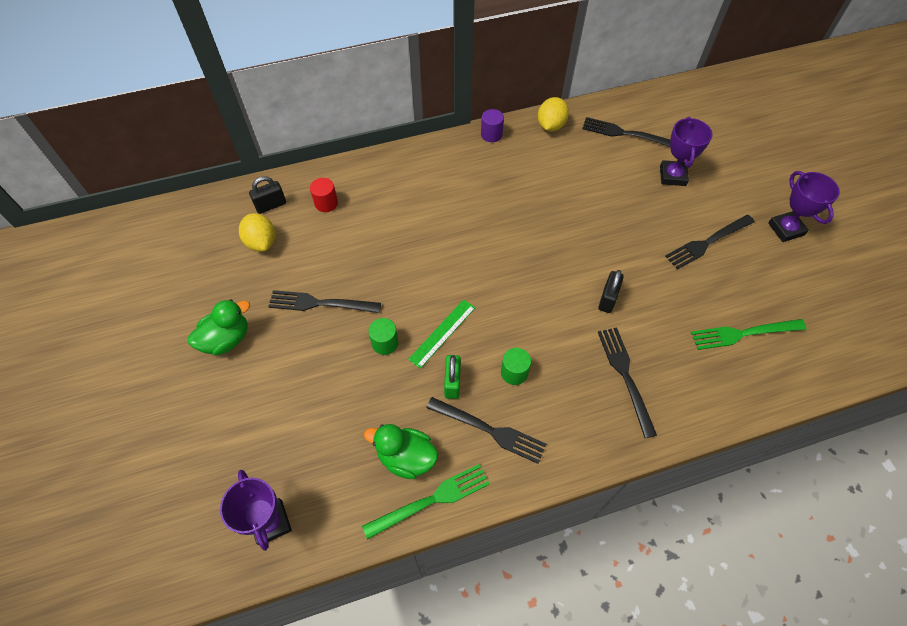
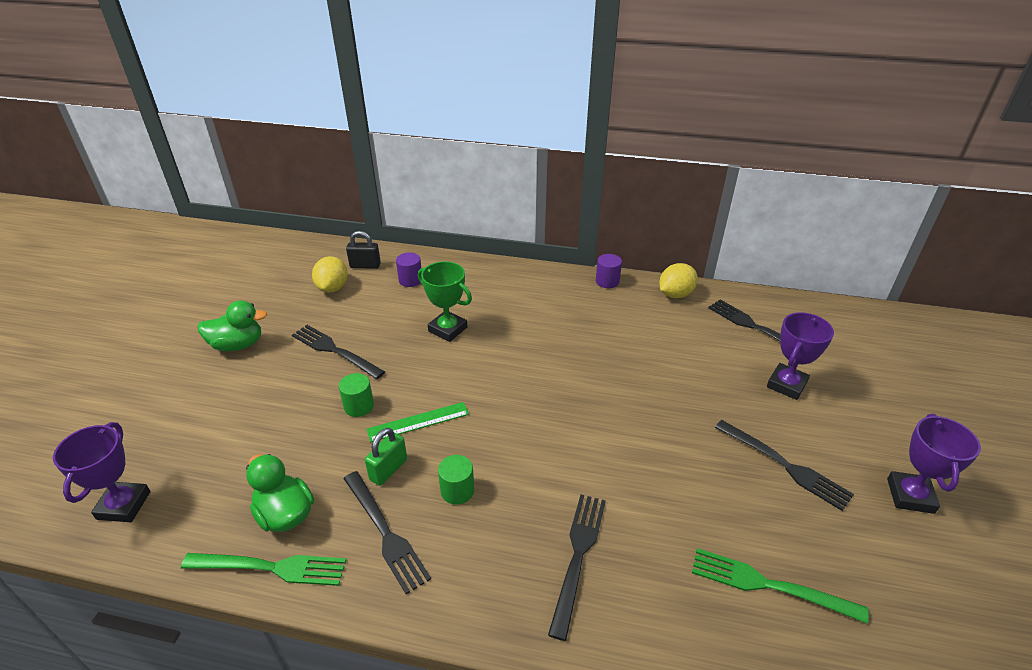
camera: 30 degrees right, 20 degrees down
(326, 203) = (410, 280): red cylinder -> purple cylinder
(398, 239) = (448, 329): none -> green trophy
(607, 299) = (617, 469): black padlock -> none
(707, 243) = (786, 466): black fork -> black fork turned 135 degrees counterclockwise

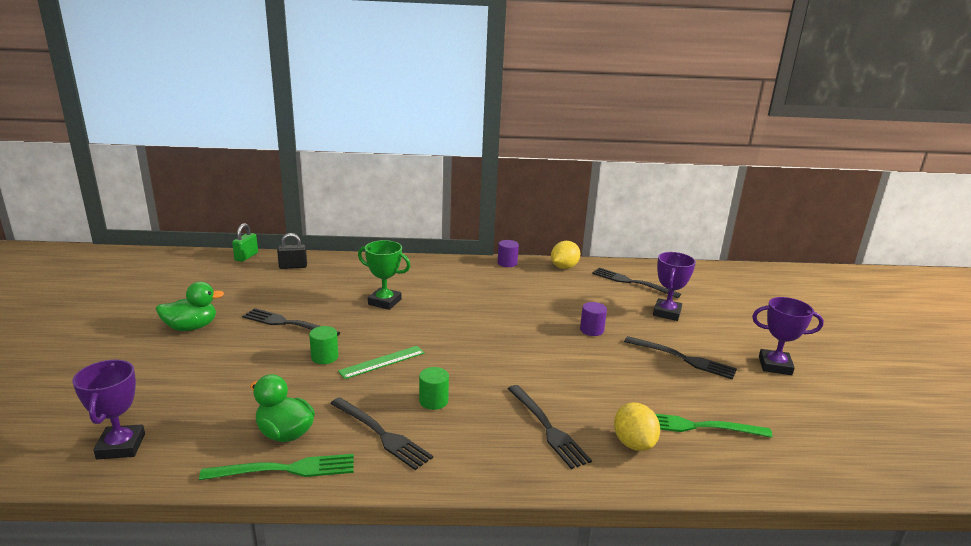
camera: 15 degrees left, 15 degrees down
(333, 288) = (268, 283): yellow lemon -> yellow lemon (633, 443)
(388, 469) = (368, 394): green padlock -> green padlock (246, 256)
(410, 280) = (338, 273): purple cylinder -> purple cylinder (591, 330)
(578, 555) = (548, 428): black fork -> black fork turned 150 degrees clockwise
(910, 496) = (775, 366): purple trophy -> purple trophy turned 75 degrees counterclockwise

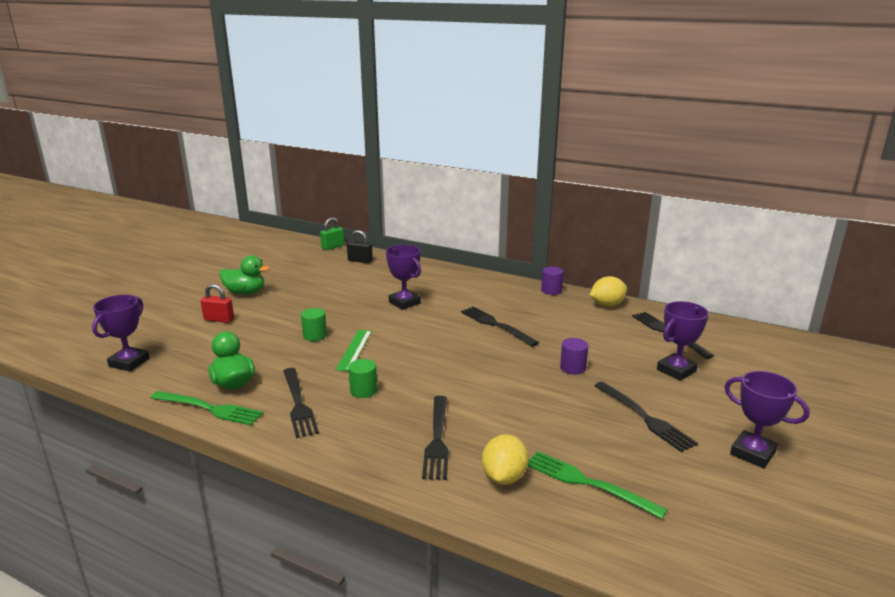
camera: 30 degrees right, 0 degrees up
(190, 366) = (219, 319): none -> red padlock
(287, 323) = (312, 304): black fork -> black fork (495, 325)
(382, 362) = (354, 350): green ruler -> green ruler turned 75 degrees counterclockwise
(384, 302) = (404, 303): green trophy -> purple trophy

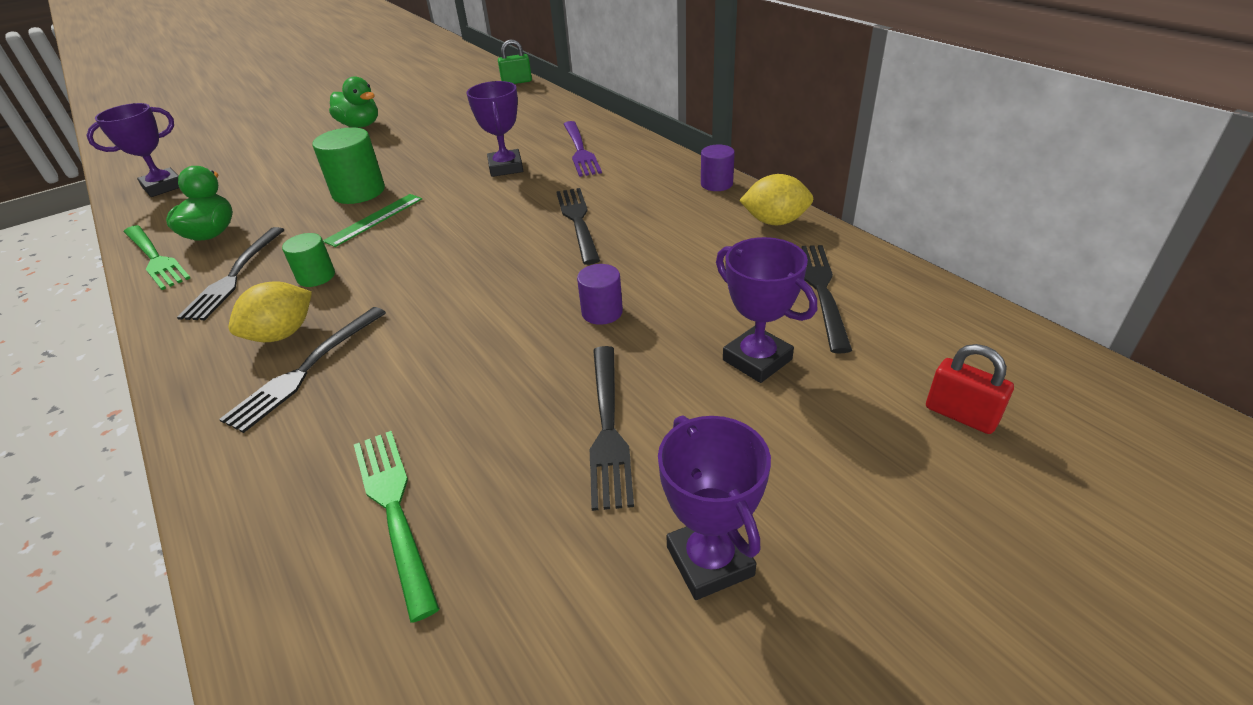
camera: 30 degrees right, 15 degrees up
(219, 319) = (296, 153): red padlock -> red padlock (960, 415)
(315, 335) = (358, 192): green cylinder -> green cylinder, size x1.70
(360, 261) = (524, 103): black padlock -> none
(442, 285) = (580, 151): none -> purple fork
(504, 477) = (307, 456): yellow lemon -> yellow lemon (282, 334)
(676, 370) = (757, 360): purple trophy -> purple trophy turned 60 degrees clockwise

